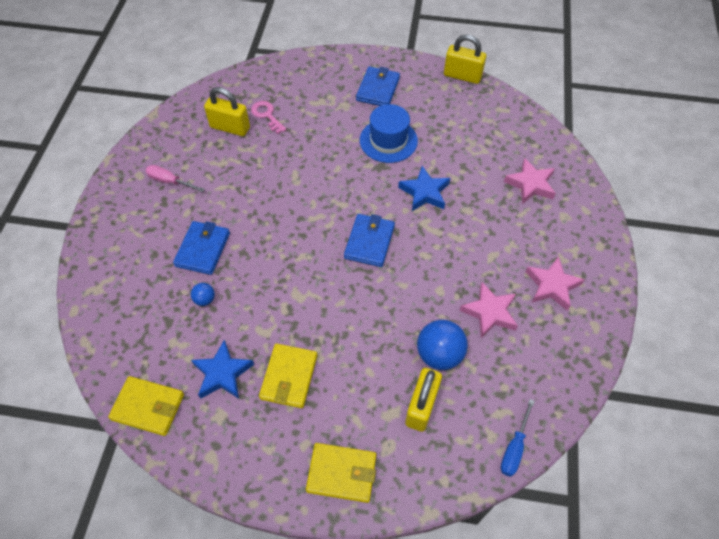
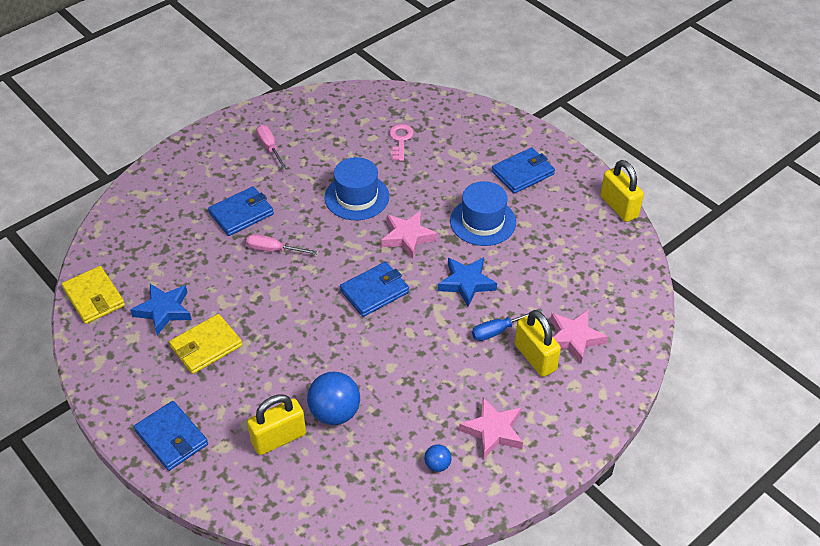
camera: 40 degrees right, 10 degrees down
(205, 299) = (205, 251): blue ball -> blue ball (437, 465)
(230, 127) = (359, 132): yellow padlock -> yellow padlock (535, 357)
(259, 261) = (273, 250): none -> pink screwdriver
(280, 178) = (357, 197): none -> blue hat
(341, 473) = (171, 438): yellow wallet -> blue wallet
(489, 312) = (413, 412): pink star -> pink star (407, 237)
(514, 448) = (316, 522): blue screwdriver -> blue screwdriver (498, 331)

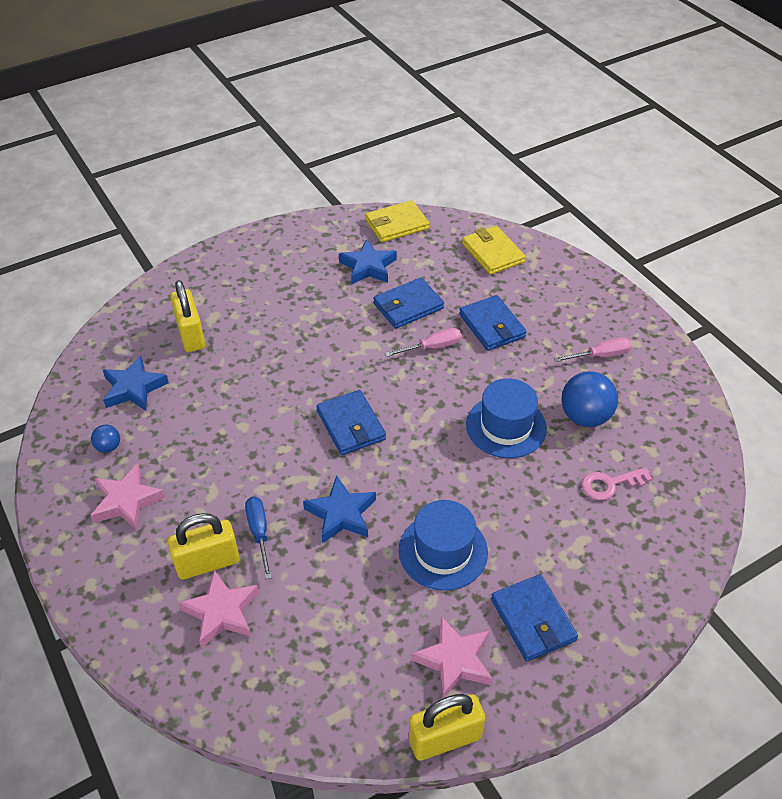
camera: 100 degrees right, 0 degrees up
(171, 438) = (221, 268): blue wallet -> blue wallet (408, 306)
(206, 346) = (315, 293): yellow wallet -> yellow wallet (493, 253)
(273, 250) = (432, 347): pink screwdriver -> pink screwdriver turned 45 degrees clockwise
(335, 413) = (203, 376): blue ball -> blue ball (585, 417)
(360, 467) = (134, 388): none -> blue star
(400, 140) = (610, 484): pink key -> pink key turned 150 degrees clockwise
(407, 237) = (430, 467): pink star -> pink star (454, 660)

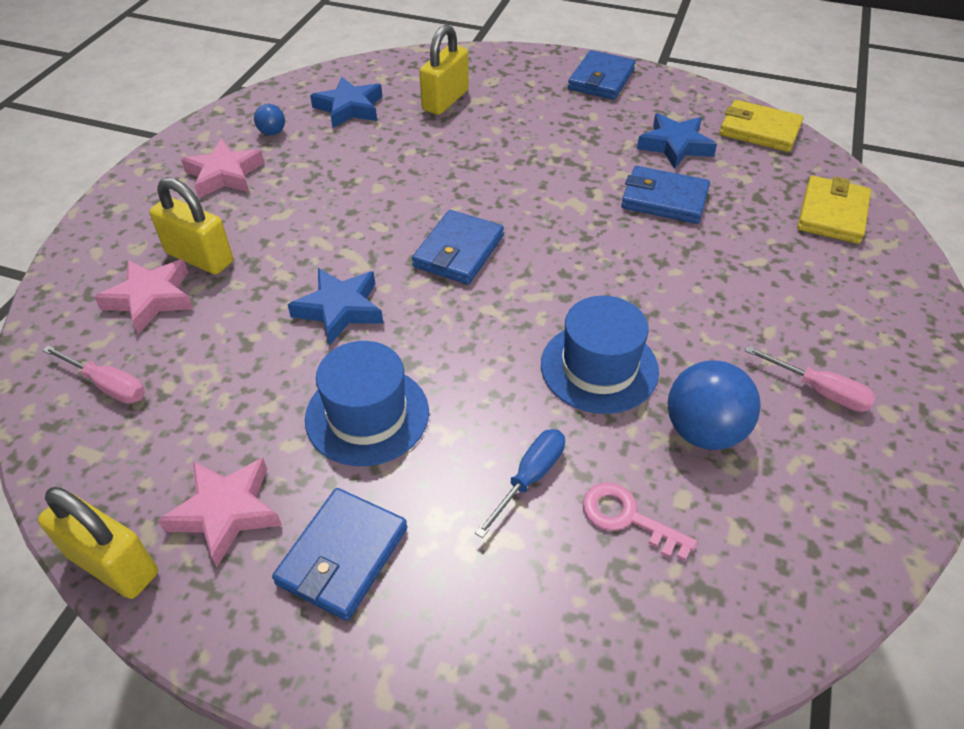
camera: 50 degrees right, 0 degrees up
(259, 533) = (263, 269): blue screwdriver -> blue screwdriver (530, 478)
(432, 347) = (634, 247): pink screwdriver -> pink screwdriver (108, 385)
(492, 326) = (727, 273): blue wallet -> blue wallet (601, 79)

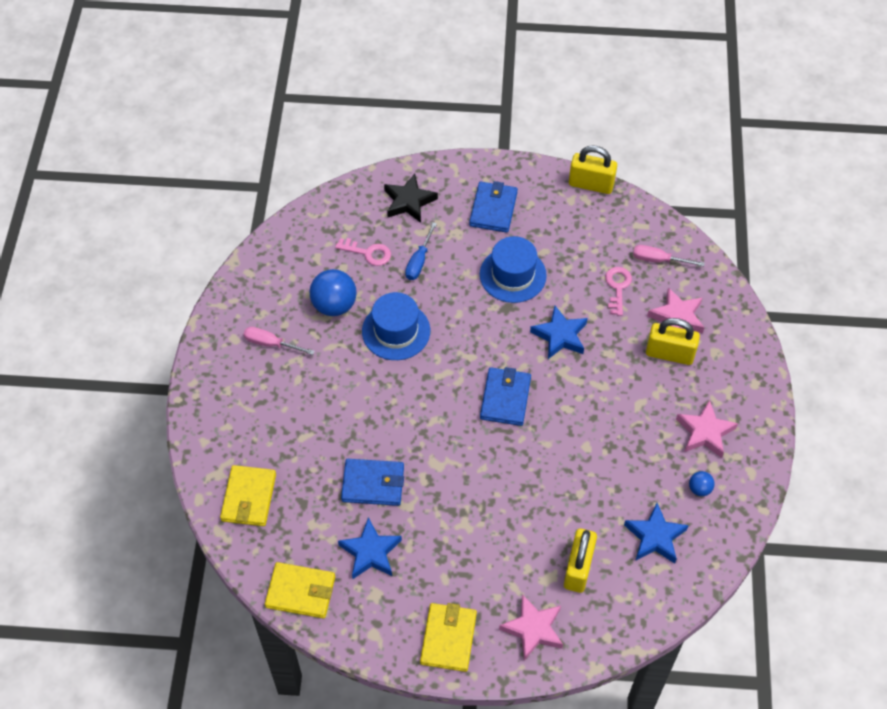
camera: 165 degrees right, 10 degrees up
(206, 357) = (617, 287): none -> pink key
(226, 512) = (556, 215): pink star -> pink star (533, 629)
(517, 621) = (409, 201): none -> black star
(601, 79) = (448, 638): blue wallet -> yellow wallet

